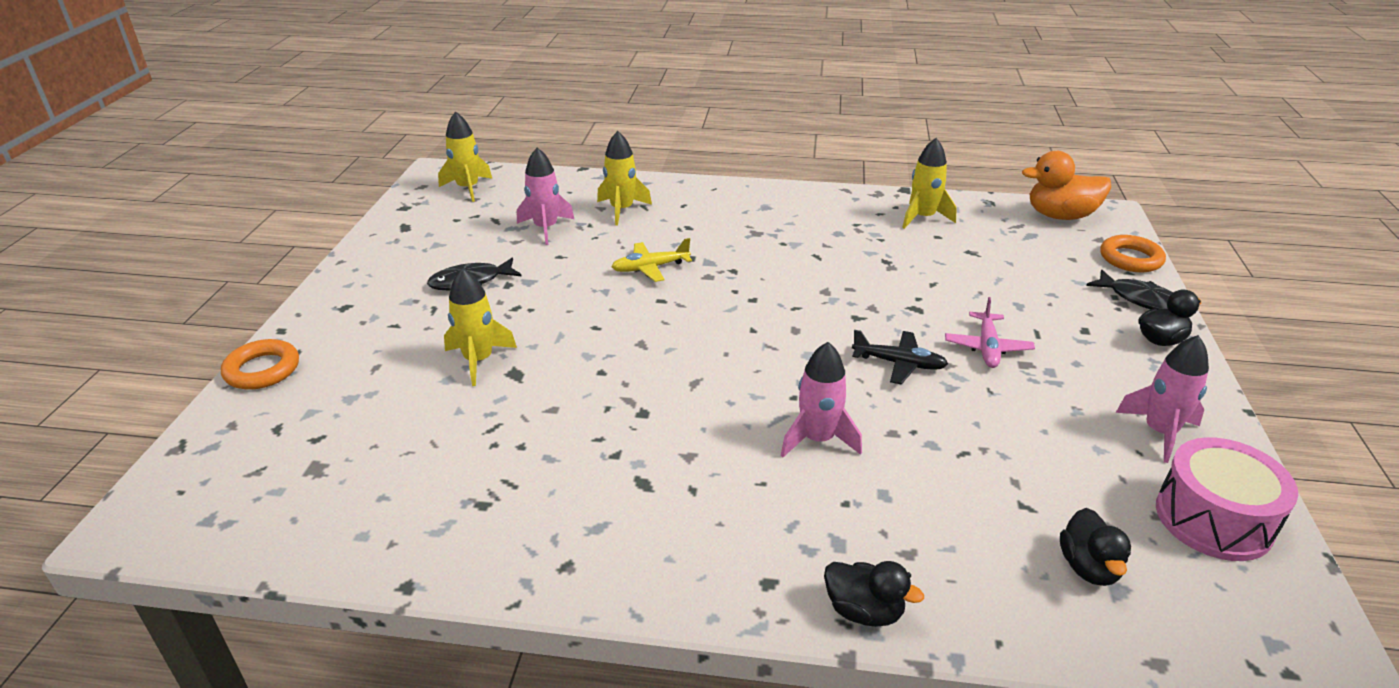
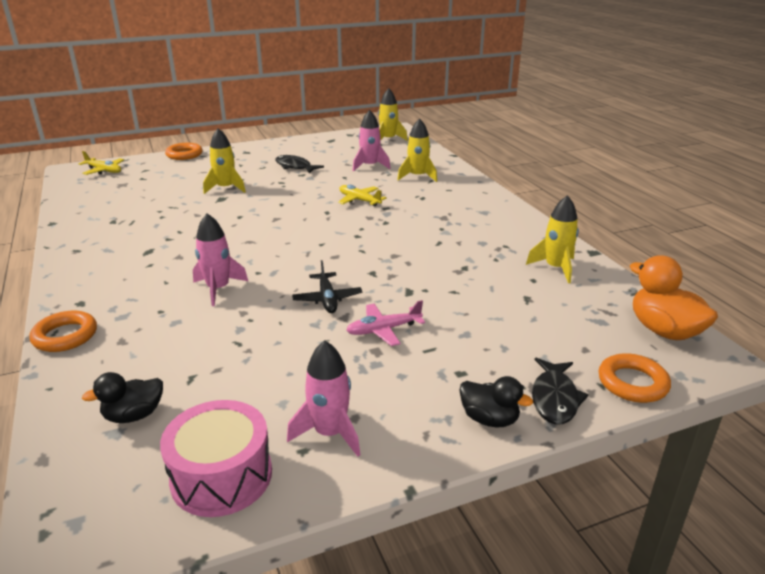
camera: 60 degrees right, 5 degrees down
(207, 481) = (104, 171): none -> yellow plane
(864, 611) = (65, 336): black duck -> orange ring

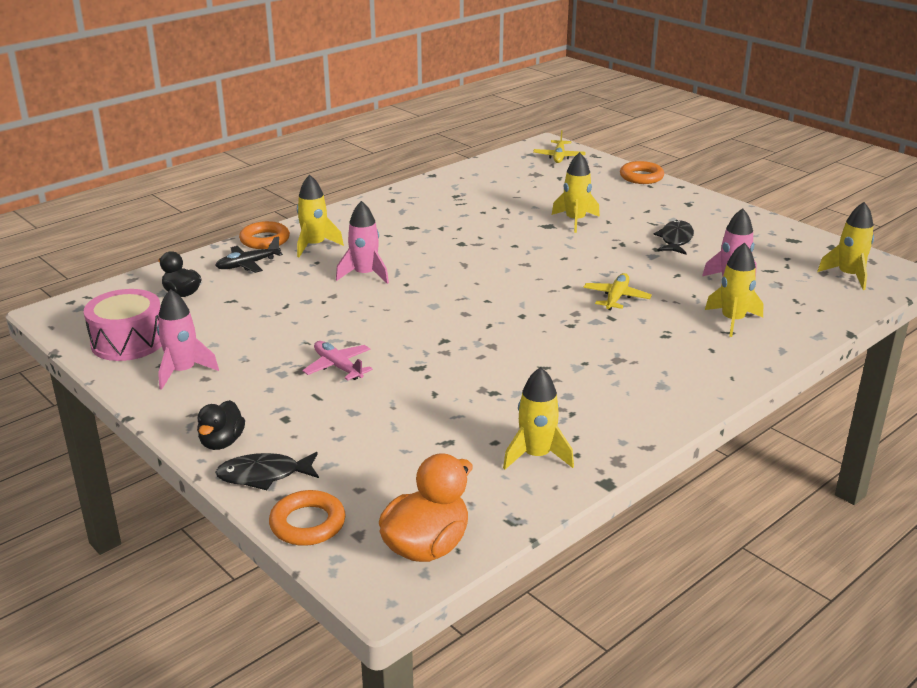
camera: 70 degrees right, 0 degrees up
(121, 307) = (314, 245): none -> yellow rocket
(327, 299) = (377, 328): black plane -> black plane (248, 264)

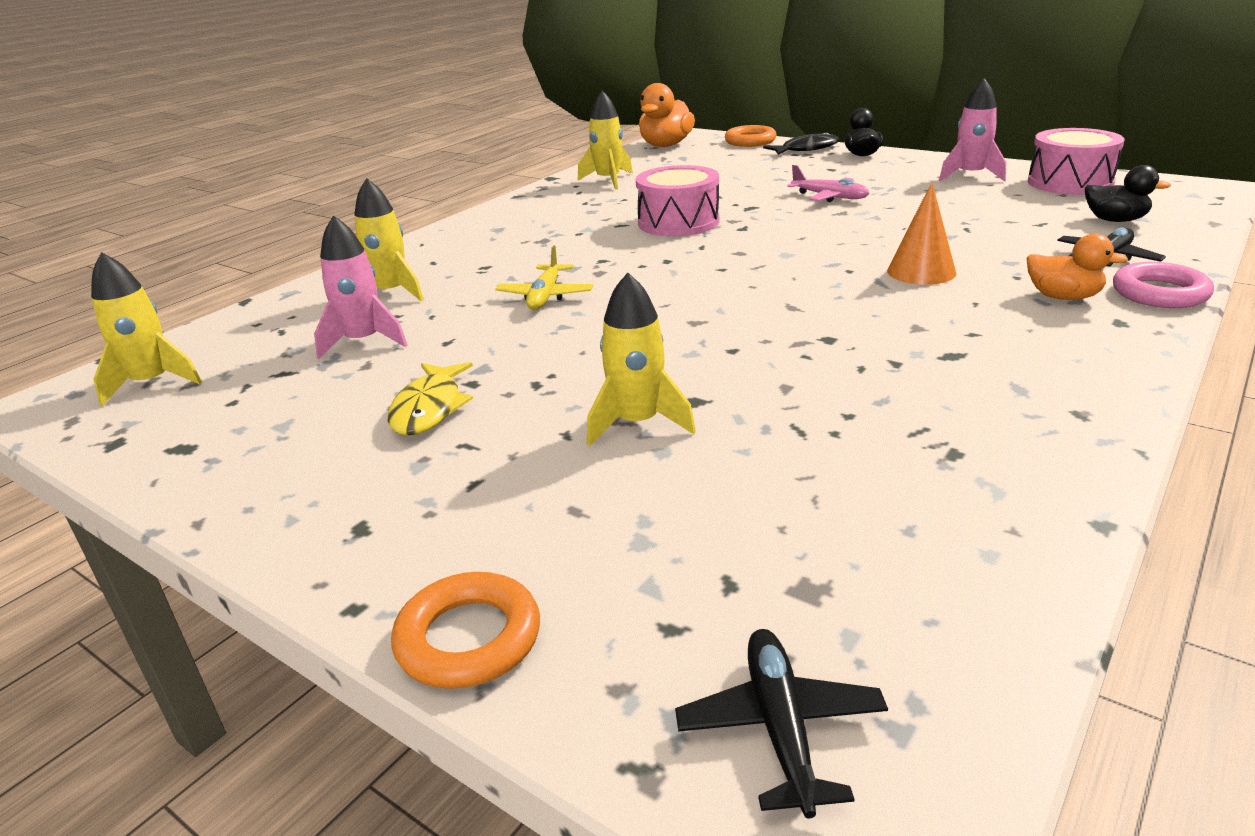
camera: 170 degrees right, 0 degrees up
(265, 240) = (1159, 293): orange ring -> pink ring
(314, 245) = (1063, 297): yellow rocket -> orange duck
(365, 275) = (921, 271): pink rocket -> orange cone
(492, 359) = (678, 222): none -> pink drum
(559, 157) = (780, 727): yellow plane -> black plane
(675, 240) = (429, 408): black fish -> yellow fish

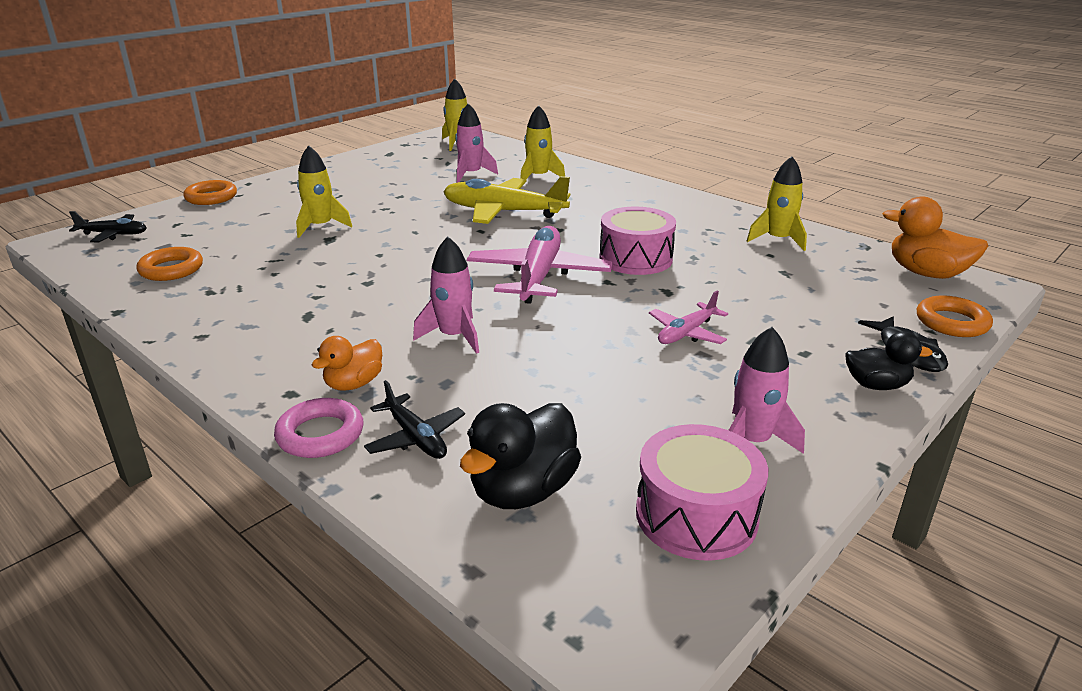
camera: 95 degrees right, 0 degrees up
(429, 408) = (380, 189): yellow fish -> none
(545, 296) = (503, 212): yellow plane -> yellow plane, size x1.89
(749, 255) = (539, 276): none -> pink plane
(907, 529) = (171, 269): none -> orange ring
(921, 271) = (454, 336): orange cone -> pink rocket
(1115, 220) = (523, 490): black duck -> black duck, size x1.59

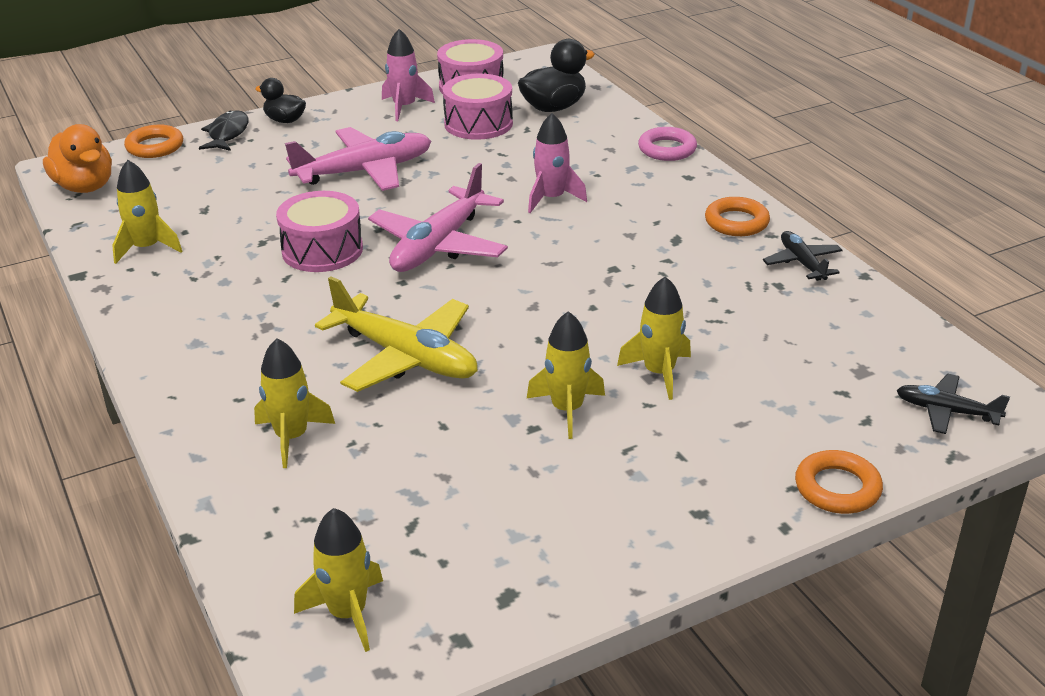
camera: 160 degrees left, 5 degrees up
(171, 269) = (834, 326): orange ring -> orange ring (736, 222)
(354, 384) = (641, 175): orange duck -> none
(381, 204) = (567, 410): none -> yellow rocket
(416, 437) = (605, 138): black plane -> black plane (802, 263)
(471, 174) = (392, 470): pink rocket -> none
(616, 430) = (478, 124): none -> pink drum
(686, 333) = (365, 171): pink plane -> pink plane, size x1.89

